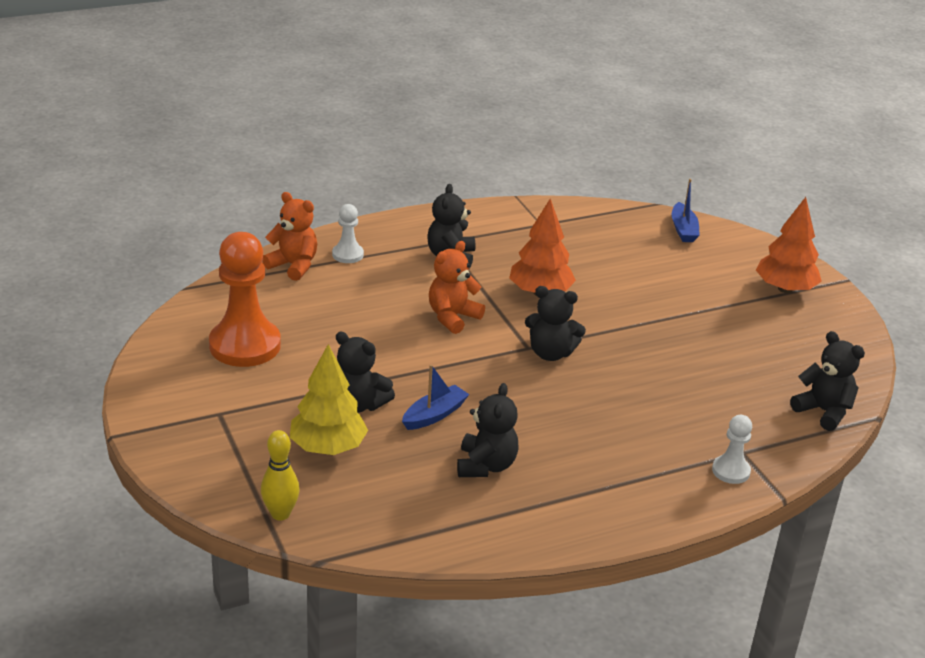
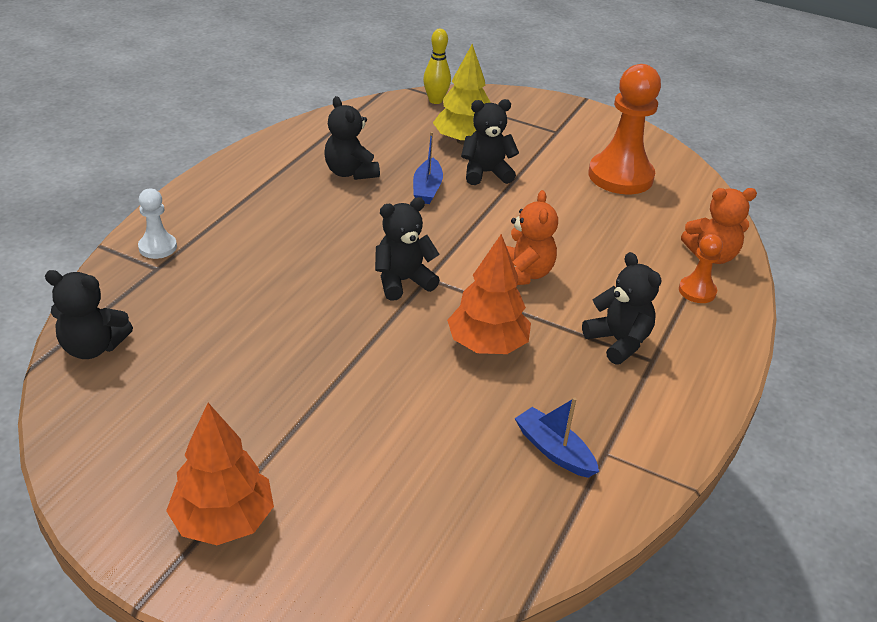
camera: 140 degrees right, 5 degrees up
(347, 255) = (697, 291): white pawn -> orange pawn
(683, 229) = (439, 564): blue boat -> blue boat (554, 450)

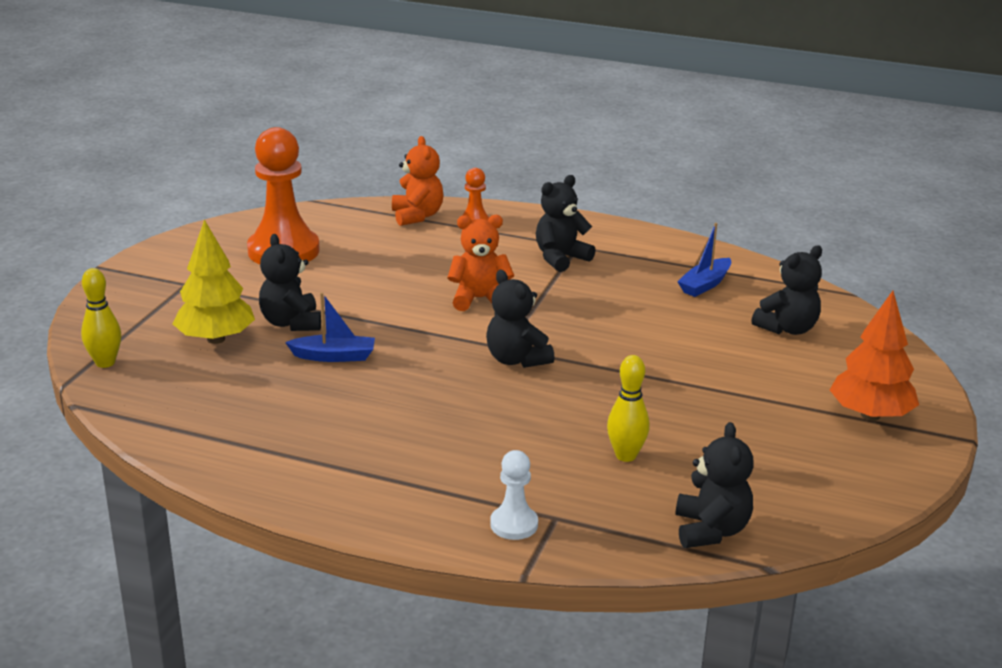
camera: 95 degrees left, 10 degrees down
(223, 319) = (626, 455): none -> yellow bowling pin
(350, 172) = (306, 409): black teddy bear -> black teddy bear (787, 328)
(487, 345) = (594, 314): orange tree -> none

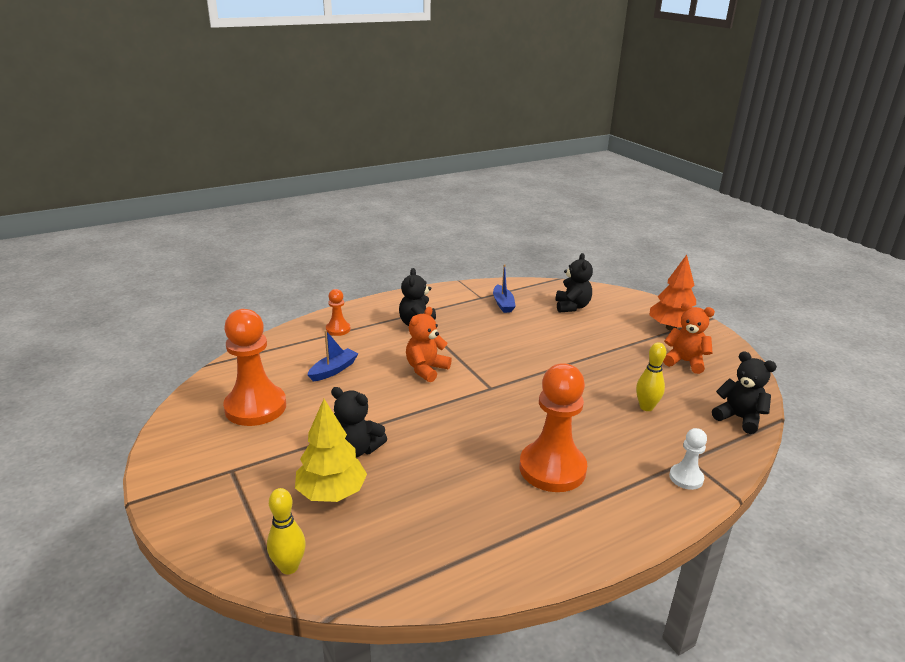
camera: 50 degrees left, 0 degrees up
(334, 356) = (423, 452): blue boat -> blue boat (333, 370)
(409, 435) = (552, 469): none -> orange pawn
(417, 216) = (295, 341): orange teddy bear -> orange teddy bear (685, 362)
(516, 359) = (509, 391): black teddy bear -> none

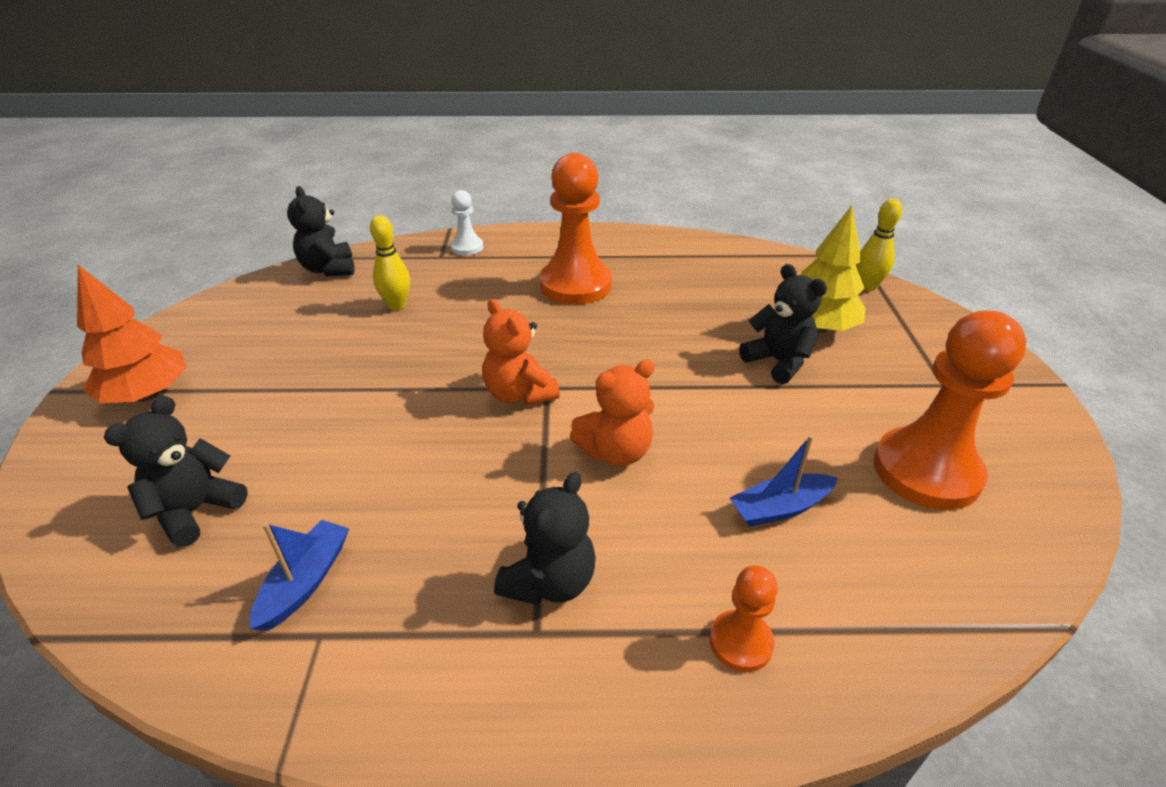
camera: 150 degrees left, 10 degrees up
(685, 362) = (249, 338): orange teddy bear -> orange teddy bear (519, 394)

